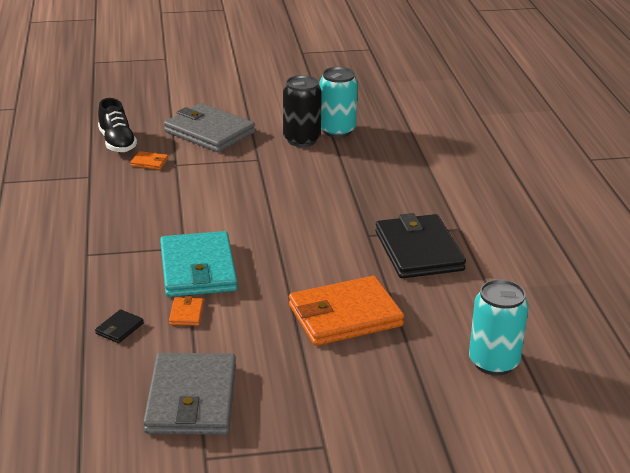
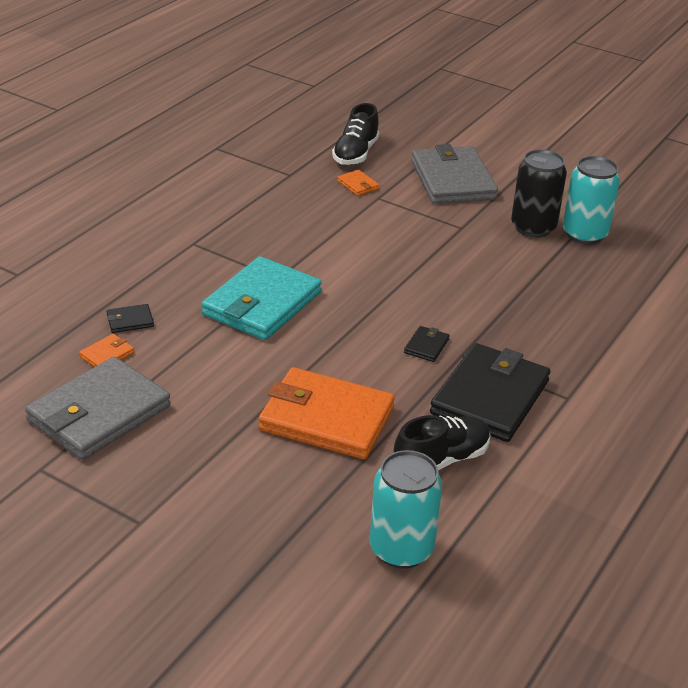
camera: 40 degrees right, 5 degrees up
(186, 313) = (197, 338): orange wallet -> orange wallet (107, 354)
(341, 241) = (426, 346): none -> black wallet
(443, 301) = (441, 460): none -> black shoe

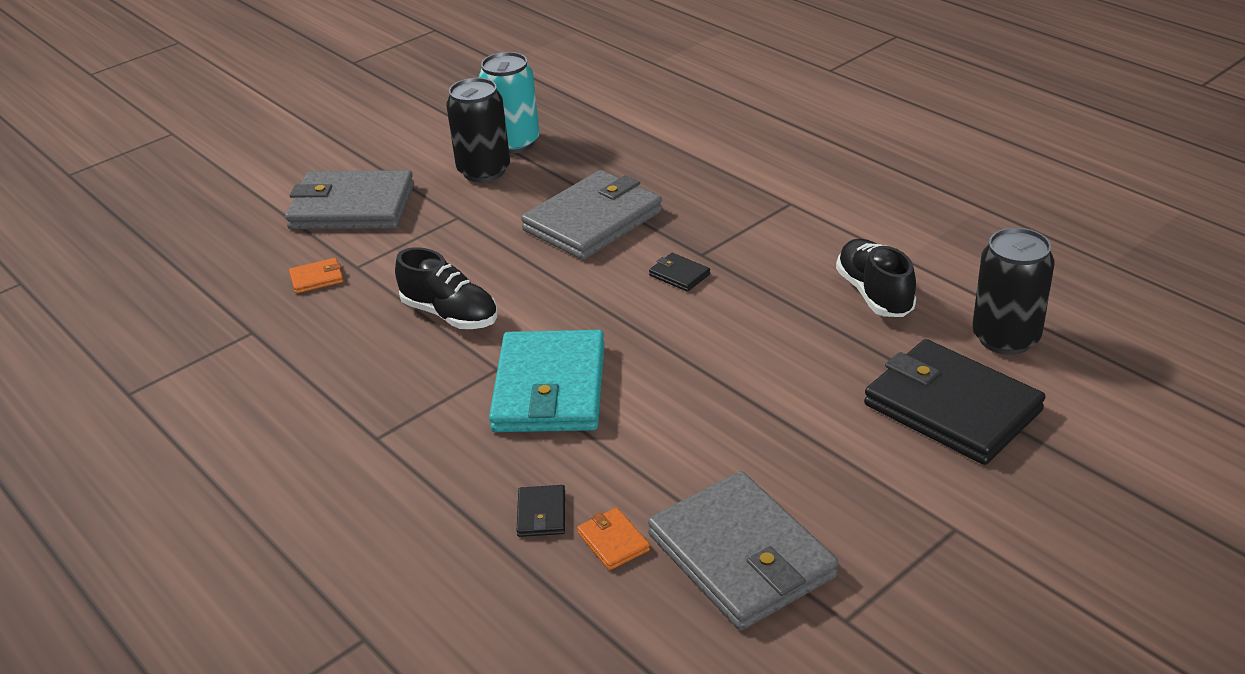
camera: 70 degrees left, 0 degrees up
(262, 304) = (549, 388): turquoise wallet -> turquoise wallet turned 45 degrees clockwise
(326, 418) = (791, 362): orange wallet -> none
(355, 154) = (238, 270): black shoe -> black shoe (450, 314)
(401, 549) = (1005, 338): turquoise can -> black can
(485, 291) = (593, 221): none -> grey wallet
(490, 397) = (779, 248): black wallet -> black wallet (952, 407)

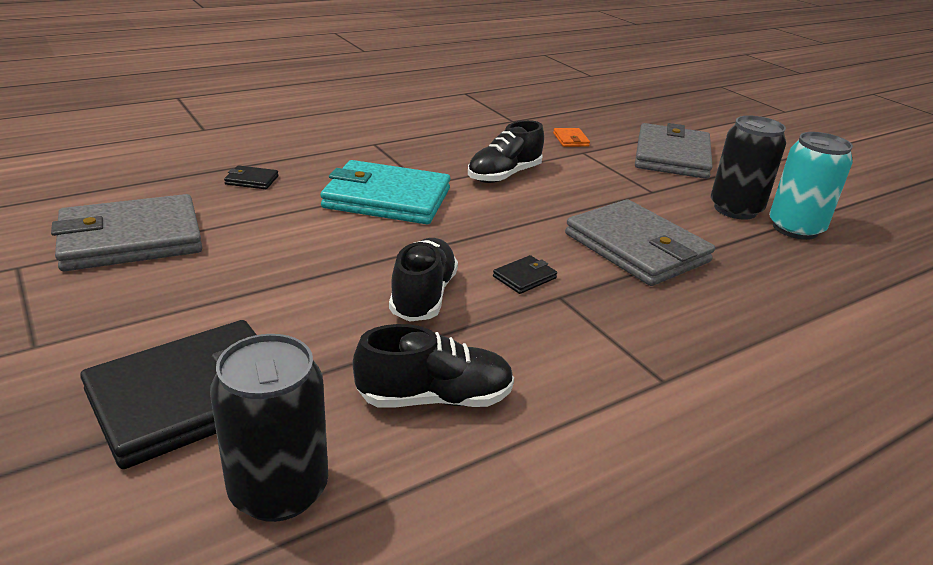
camera: 95 degrees right, 5 degrees down
(613, 541) = (199, 198): orange wallet -> none
(742, 324) = (423, 296): none -> black shoe

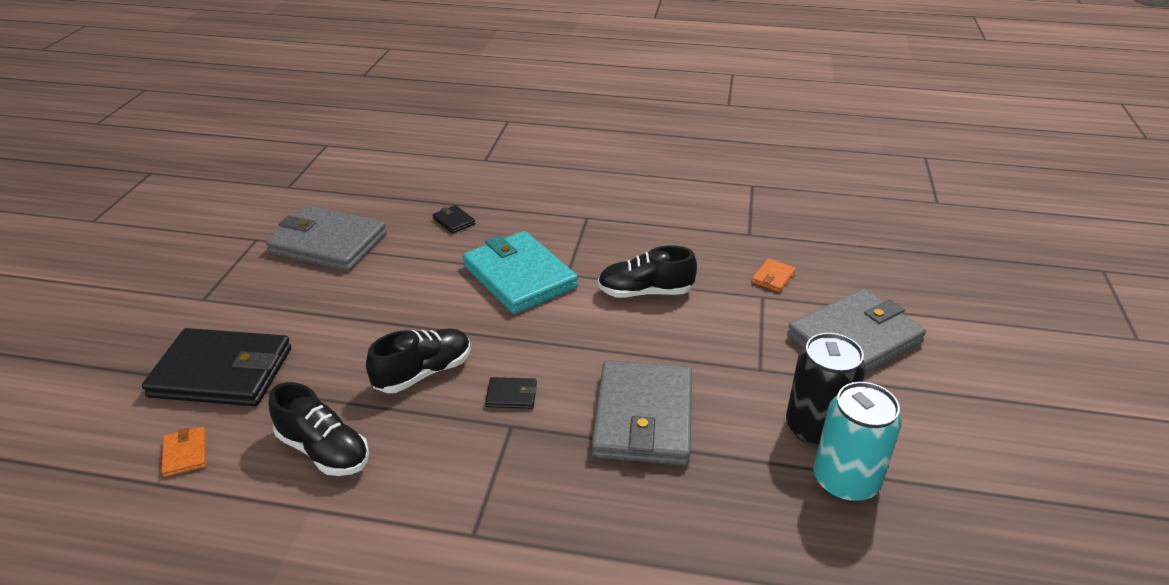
camera: 45 degrees right, 5 degrees up
(279, 490) = (185, 453): black can -> orange wallet

